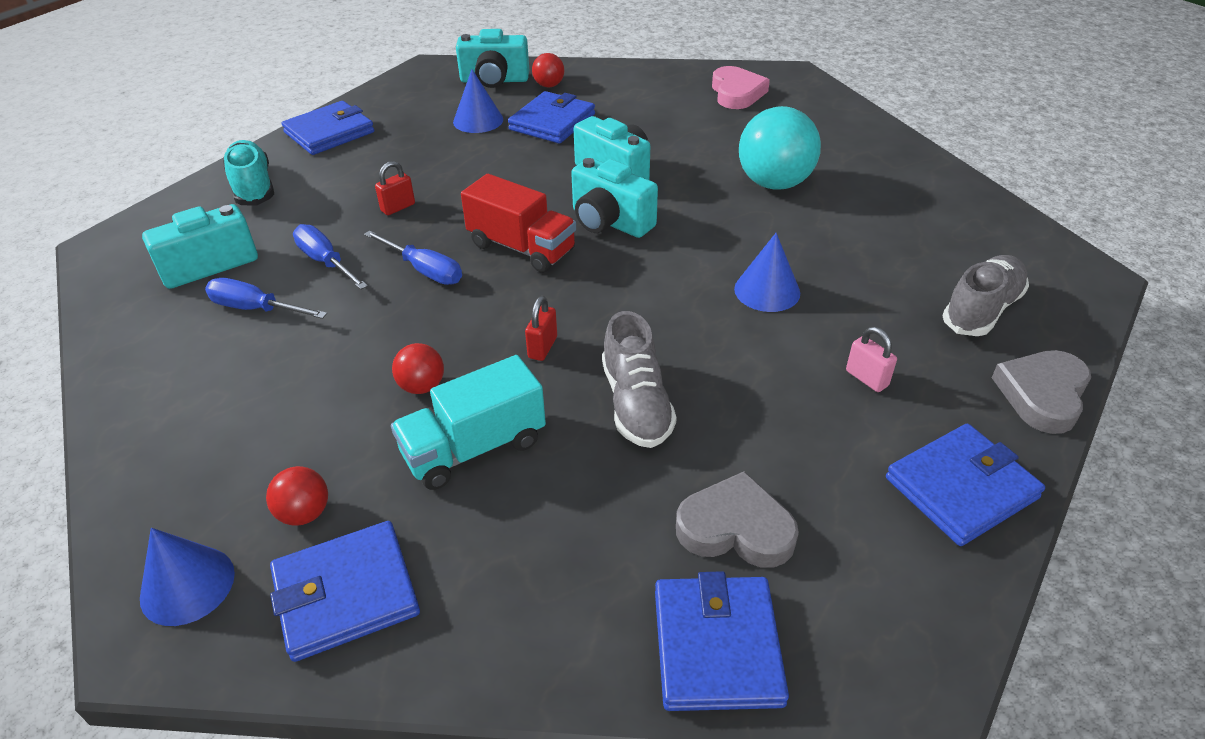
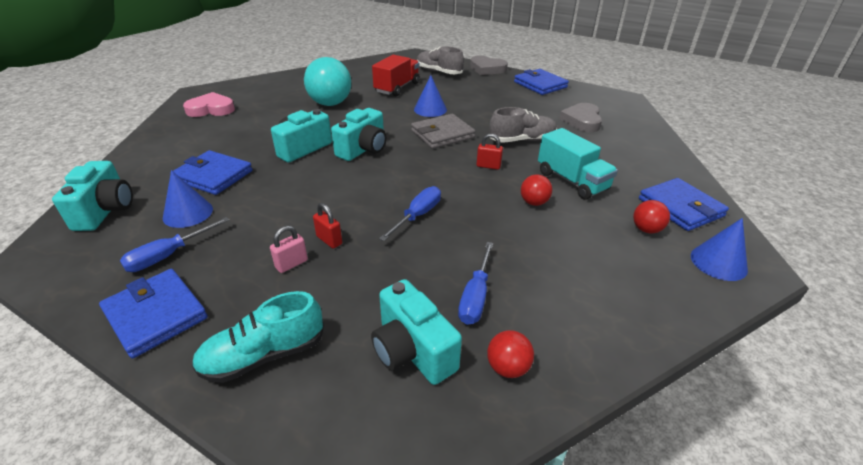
camera: 95 degrees left, 5 degrees down
(325, 262) = (408, 268): blue screwdriver -> blue screwdriver (168, 256)
(521, 248) = (391, 178): red truck -> red truck (397, 88)
(549, 85) = (141, 181): red ball -> red ball (507, 367)
(661, 301) = (442, 134): none -> grey wallet
(717, 646) = (636, 125): blue wallet -> none
(866, 378) = (487, 94): pink padlock -> pink padlock (291, 264)

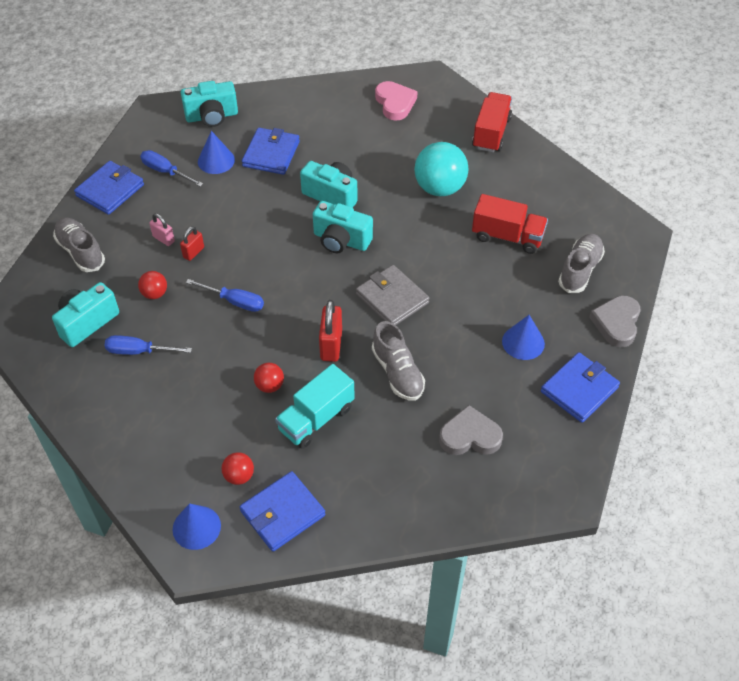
camera: 80 degrees right, 15 degrees up
(264, 355) = (81, 252): turquoise shoe -> grey shoe
(286, 80) = (491, 133): none -> red truck
(430, 109) = (453, 278): blue cone -> blue cone (523, 342)
(488, 166) = (331, 345): red padlock -> red padlock, size x1.68
(507, 367) = (75, 374): red ball -> red ball (155, 294)

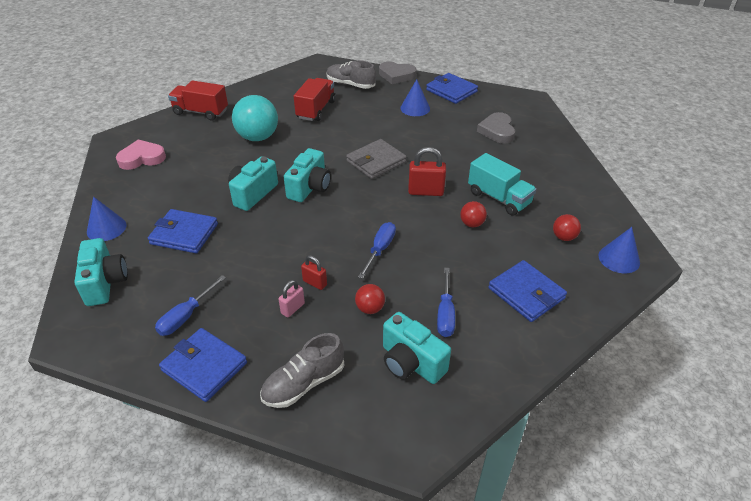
camera: 90 degrees left, 10 degrees down
(216, 160) = (181, 274): blue cone -> blue cone (106, 228)
(282, 513) = (588, 213): blue wallet -> blue wallet (526, 293)
(397, 372) = (448, 160): grey shoe -> none

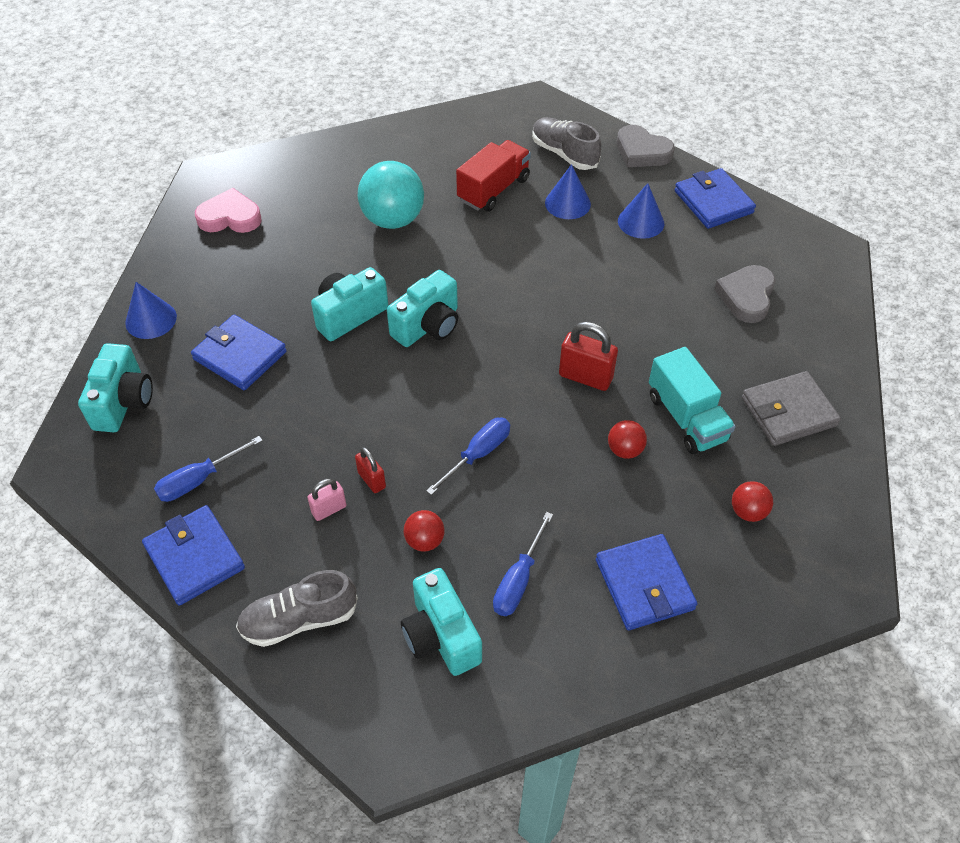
camera: 20 degrees right, 10 degrees up
(201, 112) = (333, 155): red truck -> none
(376, 162) = (538, 305): grey wallet -> grey wallet (788, 412)
(619, 259) = (811, 572): blue cone -> blue cone (567, 203)

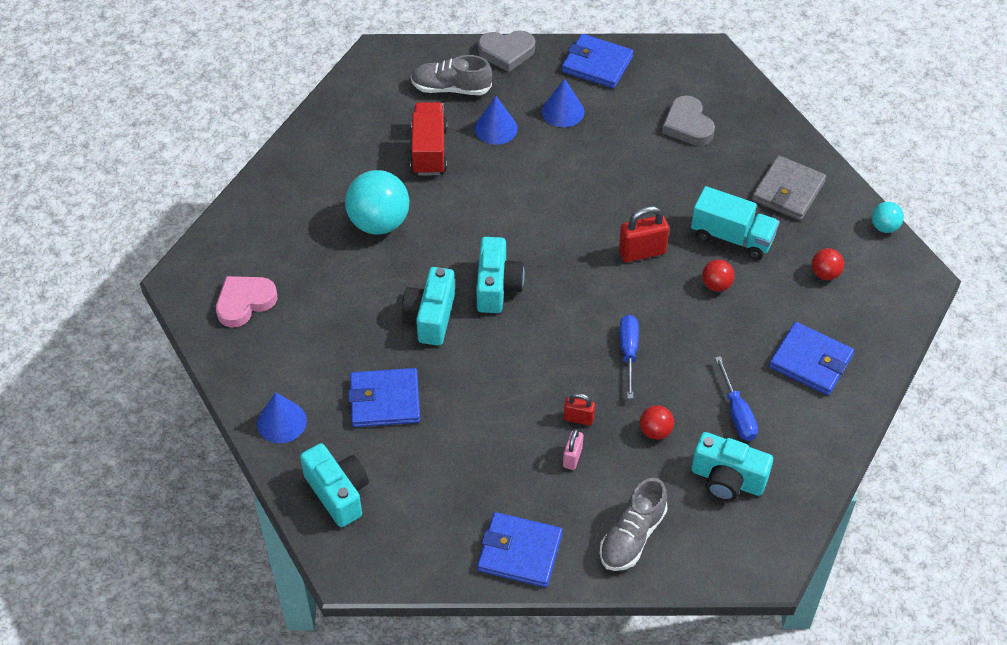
camera: 40 degrees left, 0 degrees up
(199, 480) = (461, 503): blue screwdriver -> none
(861, 509) = (884, 227): none -> turquoise ball

